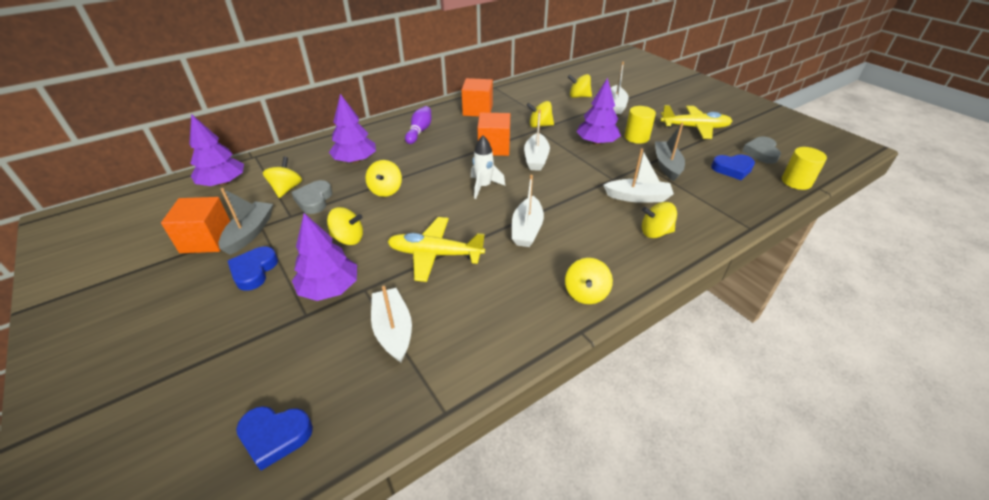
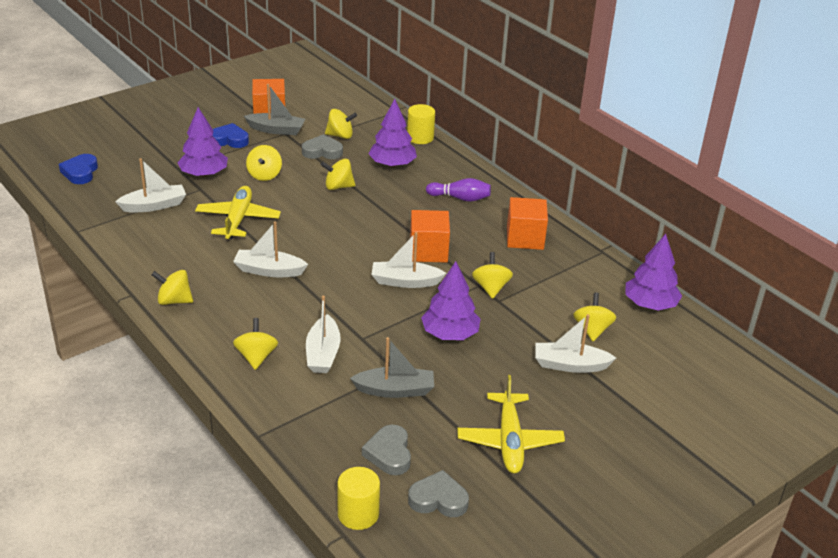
camera: 85 degrees right, 5 degrees down
(223, 183) = (350, 105): purple tree -> purple tree (650, 304)
(483, 186) = (344, 244): white rocket -> none
(636, 137) = (469, 373): yellow cylinder -> yellow cylinder (420, 137)
(732, 169) = (389, 453): blue heart -> grey heart

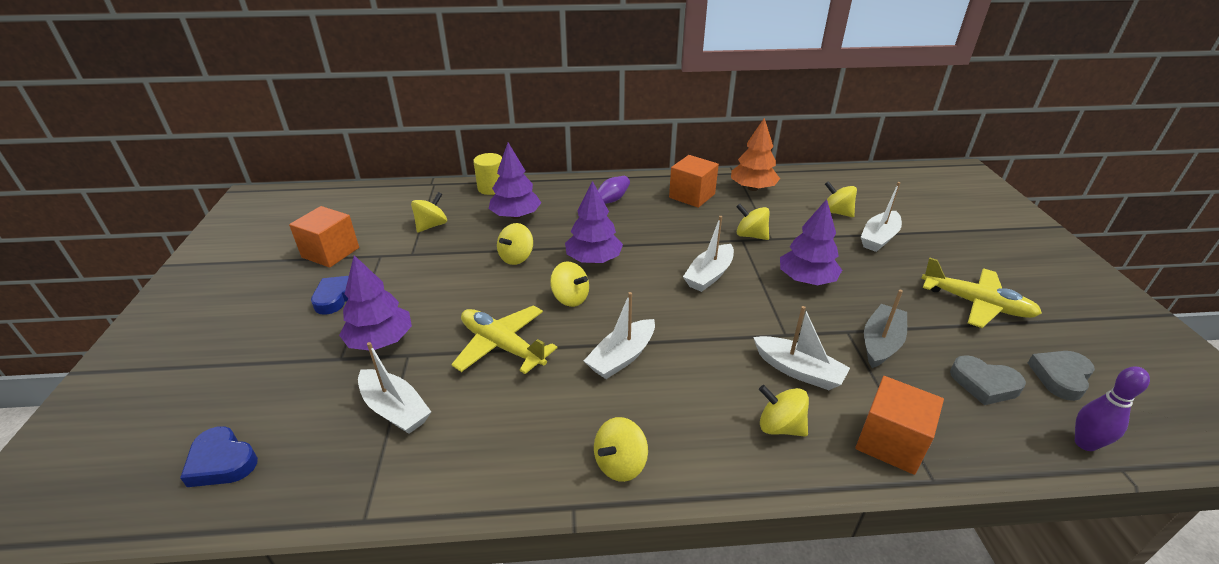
camera: 55 degrees left, 0 degrees up
(154, 205) = (395, 409): white boat -> white boat turned 120 degrees clockwise
(264, 175) = (439, 296): yellow spinning top -> yellow spinning top (570, 298)
(276, 130) = (366, 259): grey boat -> none
(322, 151) = (444, 245): grey heart -> none
(358, 514) = (1085, 443): yellow cylinder -> purple bowling pin
(428, 251) = (671, 246): orange cube -> orange cube (890, 442)
(581, 268) = (752, 188): none -> orange tree
(650, 304) = (816, 179): purple tree -> purple tree (594, 259)

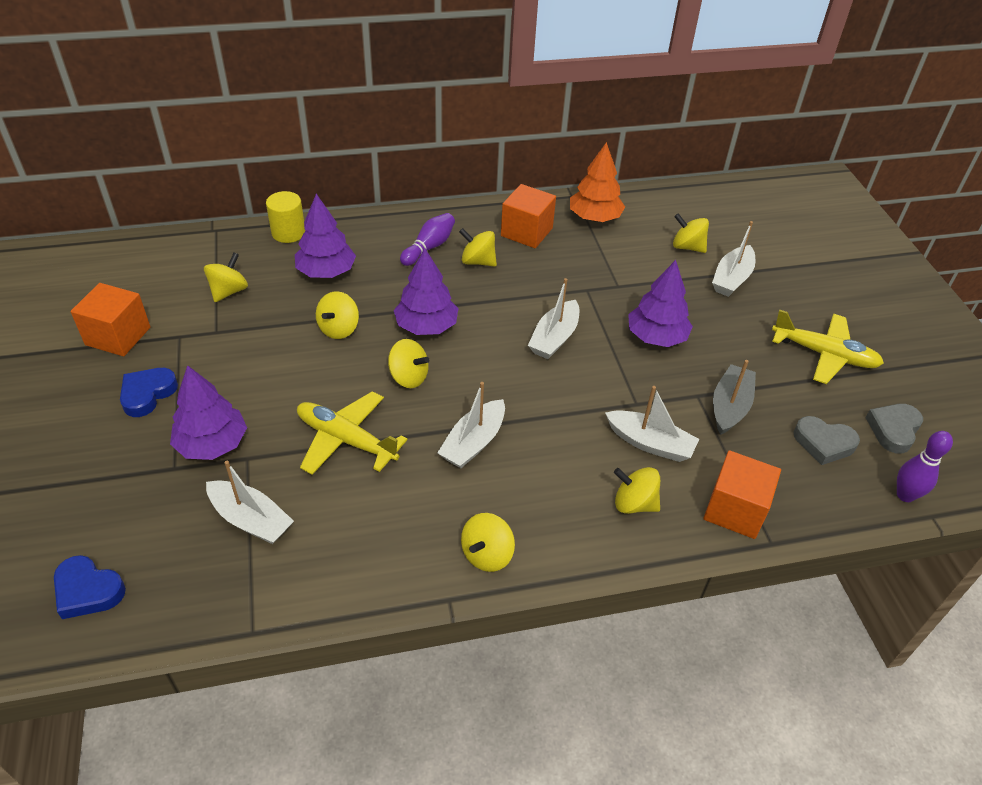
camera: 10 degrees left, 10 degrees up
(750, 235) = (595, 283): yellow spinning top -> yellow spinning top (478, 261)

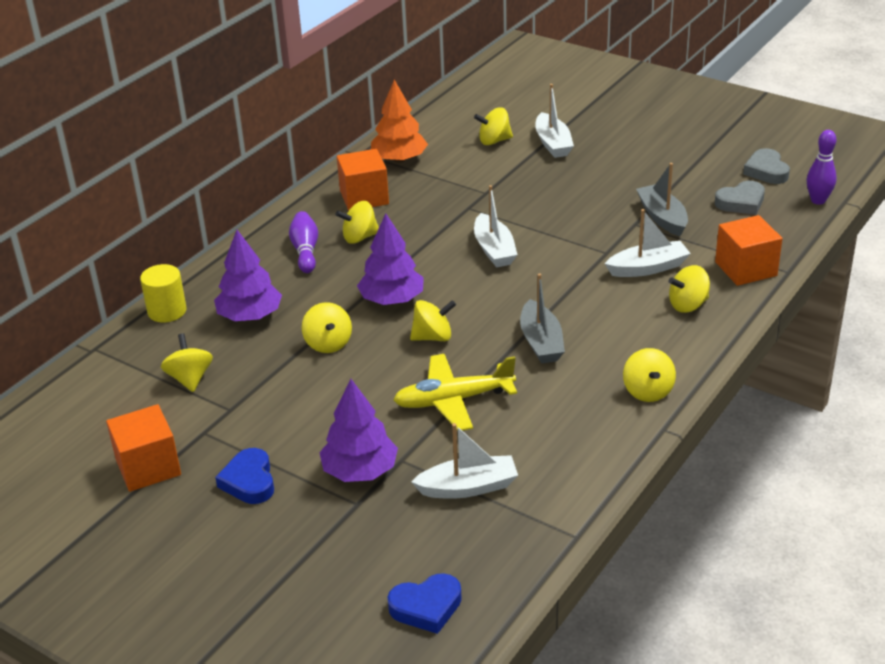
camera: 40 degrees left, 10 degrees down
(473, 442) = (541, 342): white boat -> grey boat
(656, 337) = (559, 207): purple tree -> none
(824, 354) = (672, 154): yellow plane -> none

